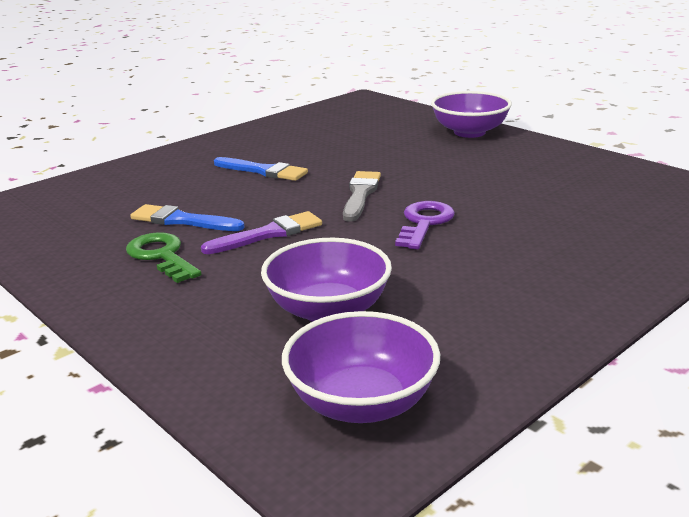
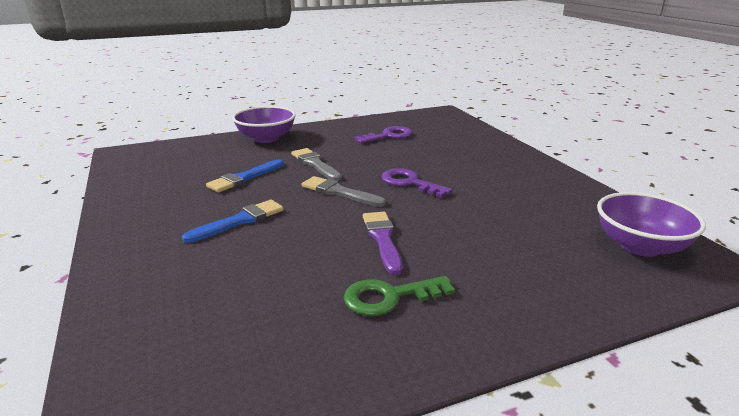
camera: 70 degrees left, 0 degrees up
(182, 220) = (315, 277): blue brush -> blue brush (244, 178)
(328, 310) = (524, 237): purple bowl -> none
(424, 168) = (315, 164): none -> grey brush
(572, 184) = (388, 136): none -> purple key

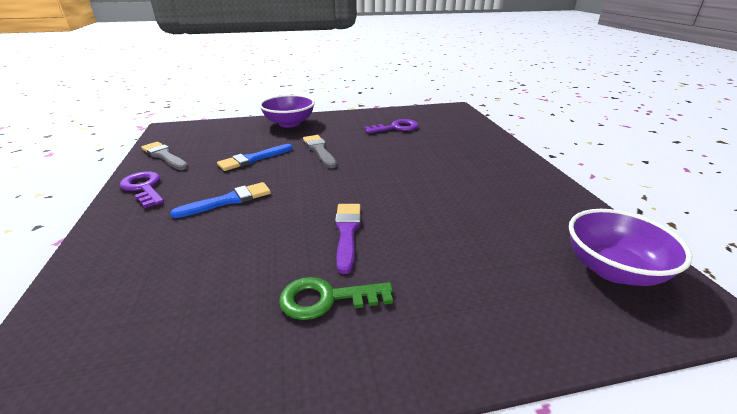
camera: 10 degrees right, 5 degrees up
(339, 192) = (328, 180): grey brush -> grey brush (164, 156)
(409, 183) = (396, 175): purple key -> purple key (144, 188)

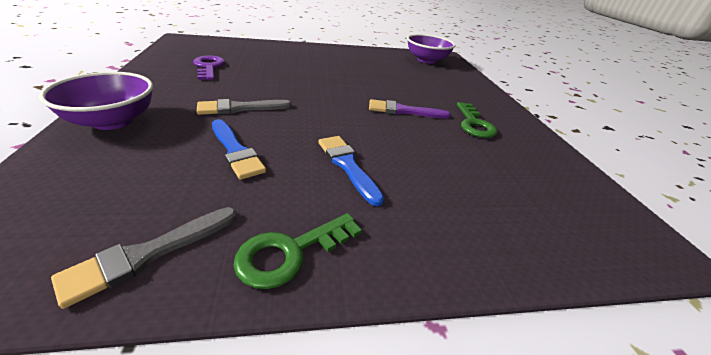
camera: 90 degrees left, 5 degrees up
(144, 188) = (290, 252): purple key -> green key

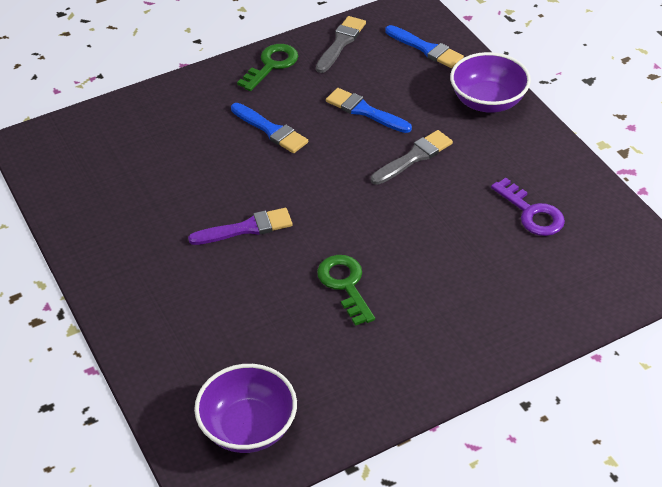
camera: 165 degrees right, 10 degrees up
(58, 195) = (426, 49): none -> blue brush
(474, 124) = (157, 239): green key -> green key (345, 285)

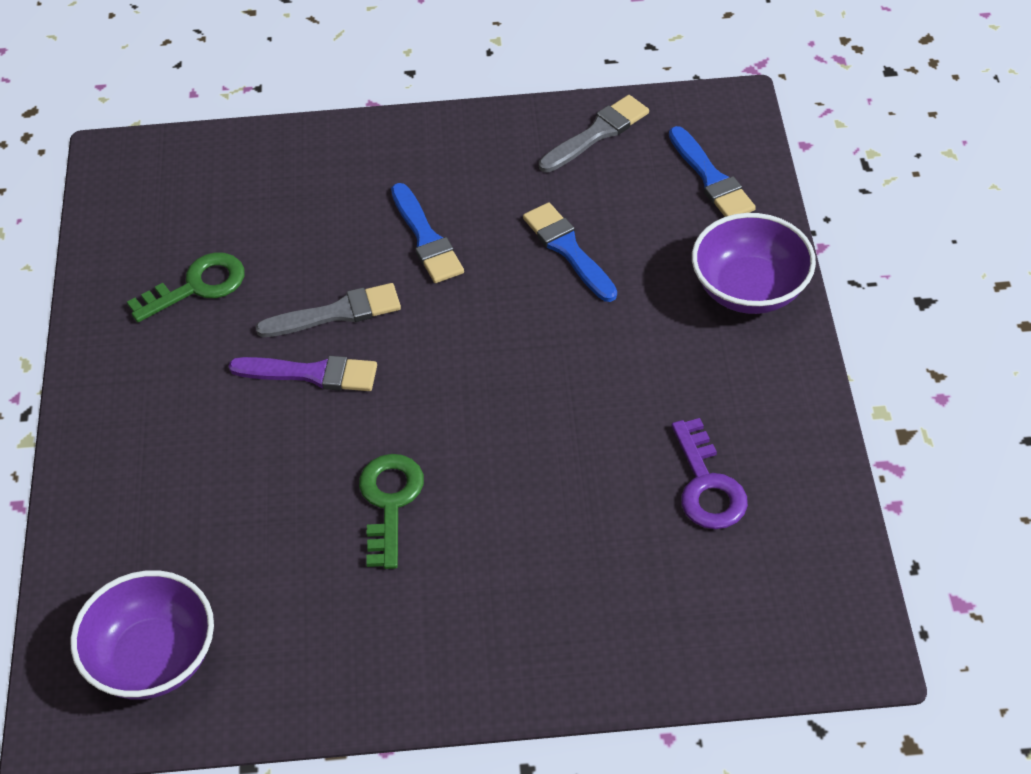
camera: 25 degrees right, 5 degrees up
(272, 65) = (484, 139): green key -> green key (197, 286)
(414, 157) = (593, 343): grey brush -> grey brush (337, 313)

